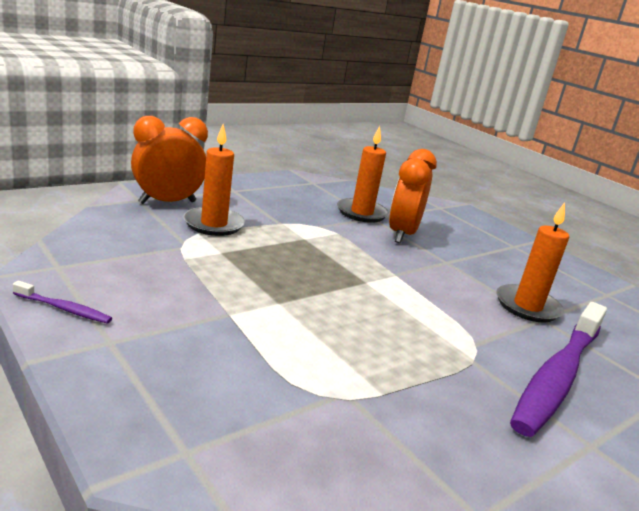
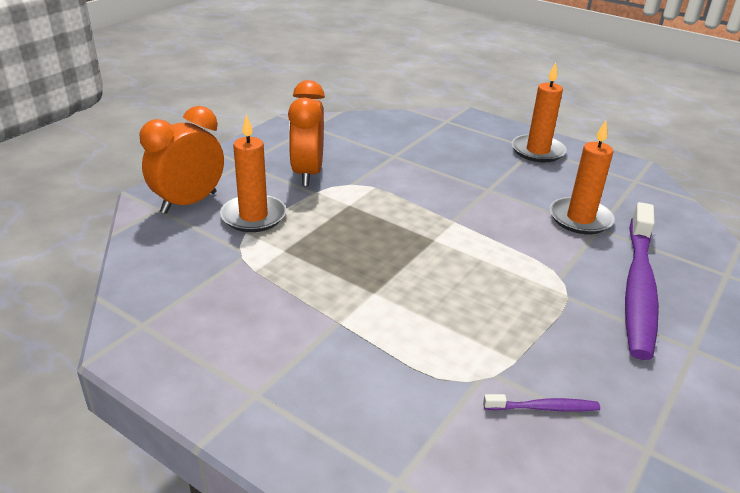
camera: 15 degrees left, 10 degrees up
(64, 309) = (187, 373): purple toothbrush -> purple toothbrush (544, 408)
(361, 213) = (381, 152): orange candle -> orange candle (537, 151)
(402, 234) = (432, 168): orange clock -> orange clock (307, 173)

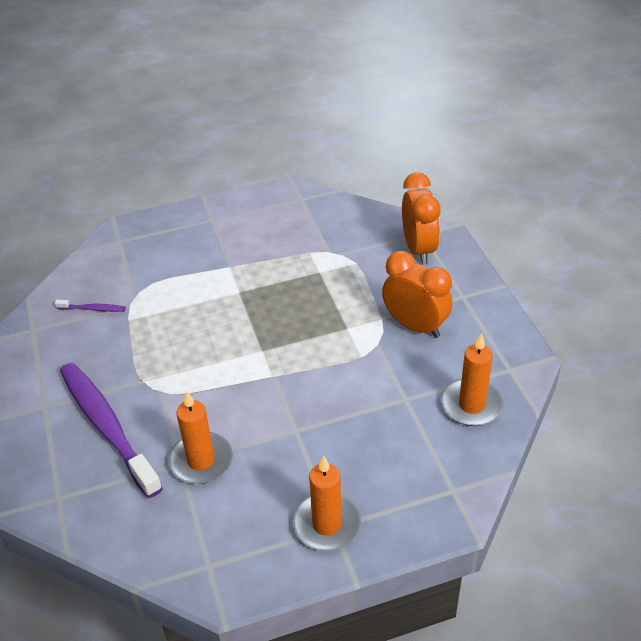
camera: 130 degrees right, 10 degrees up
(253, 216) = (373, 273): orange candle -> orange candle (471, 405)
(544, 408) = (93, 309): purple toothbrush -> purple toothbrush turned 120 degrees counterclockwise

